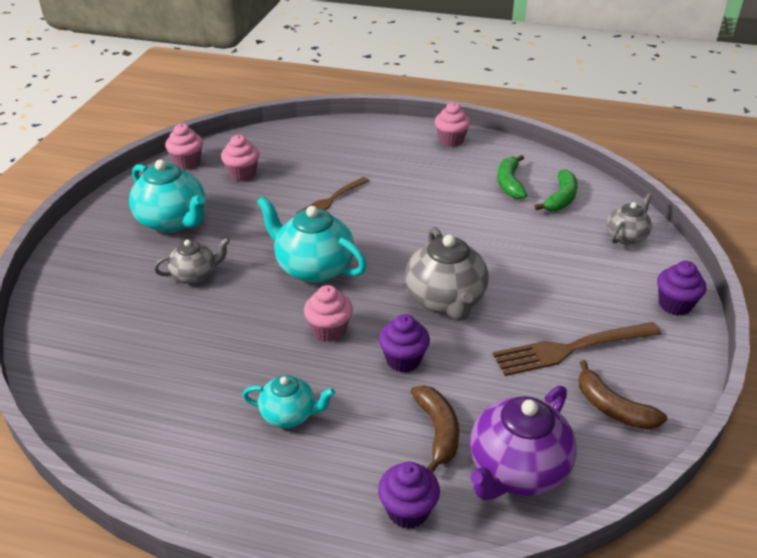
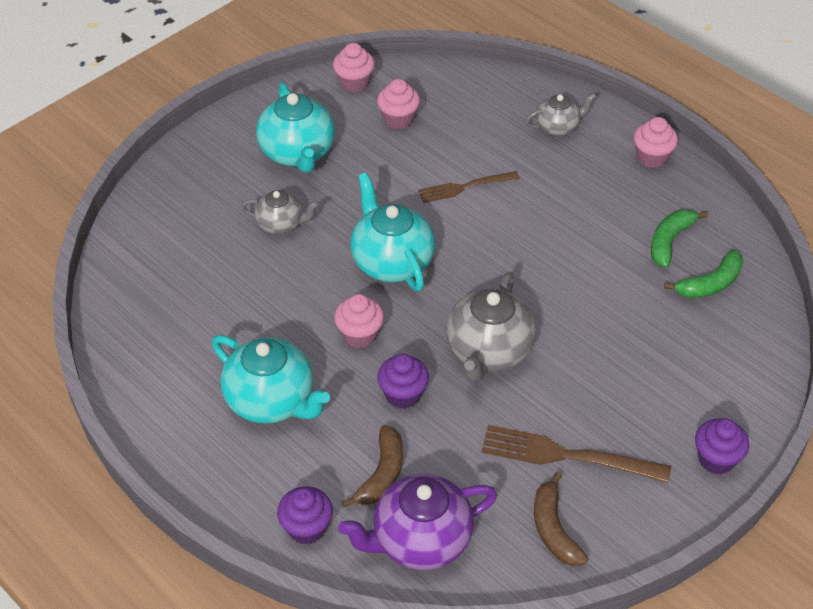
camera: 30 degrees right, 10 degrees up
(289, 415) = (272, 401): turquoise teapot -> turquoise teapot, size x1.72
(626, 236) = (740, 360): grey teapot -> grey teapot (558, 127)

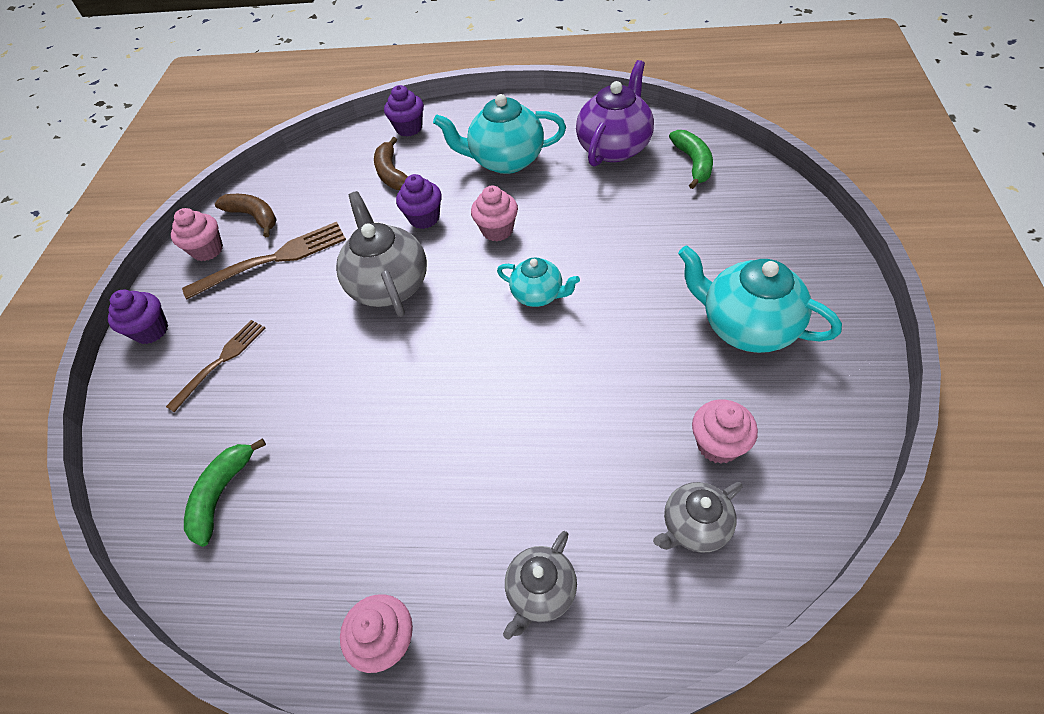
camera: 145 degrees right, 5 degrees up
(281, 224) = (662, 258): grey teapot -> grey teapot (694, 526)
(354, 83) = (826, 455): pink cupcake -> pink cupcake (208, 250)
(391, 262) = (538, 295): turquoise teapot -> turquoise teapot, size x0.58
(420, 540) = (336, 162): purple teapot -> purple teapot (614, 147)
(465, 187) = (557, 415): brown fork -> brown fork (220, 361)
(669, 241) = (293, 517): green banana -> green banana (693, 163)

